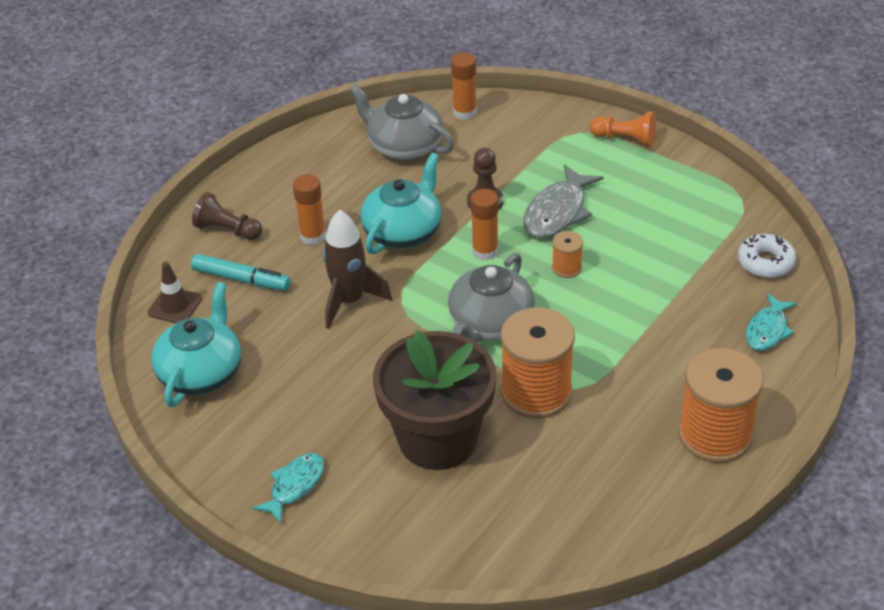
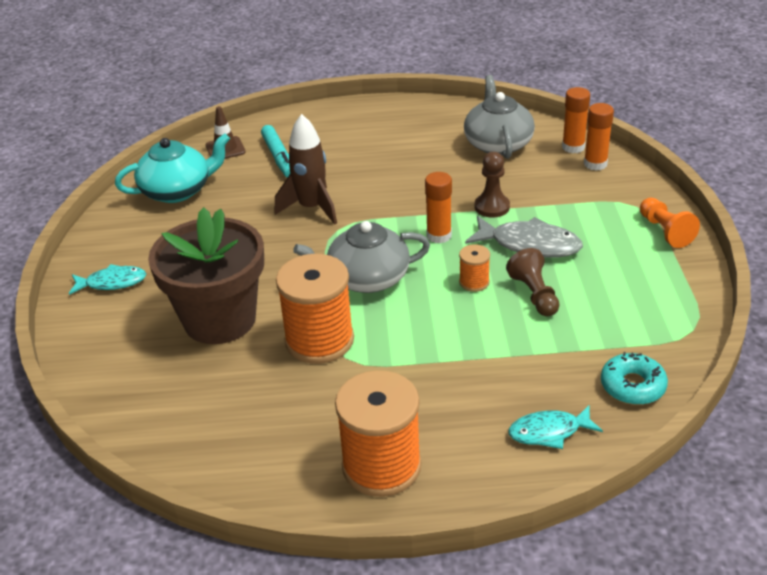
camera: 50 degrees right, 5 degrees down
(227, 230) = (317, 128): brown pawn -> brown pawn (534, 294)
(313, 236) = (355, 160): orange glue stick -> orange glue stick (595, 164)
(403, 231) = (410, 191): turquoise teapot -> none
(557, 212) = (530, 244): grey fish -> grey fish turned 150 degrees counterclockwise
(765, 262) = (632, 386): white donut -> turquoise donut

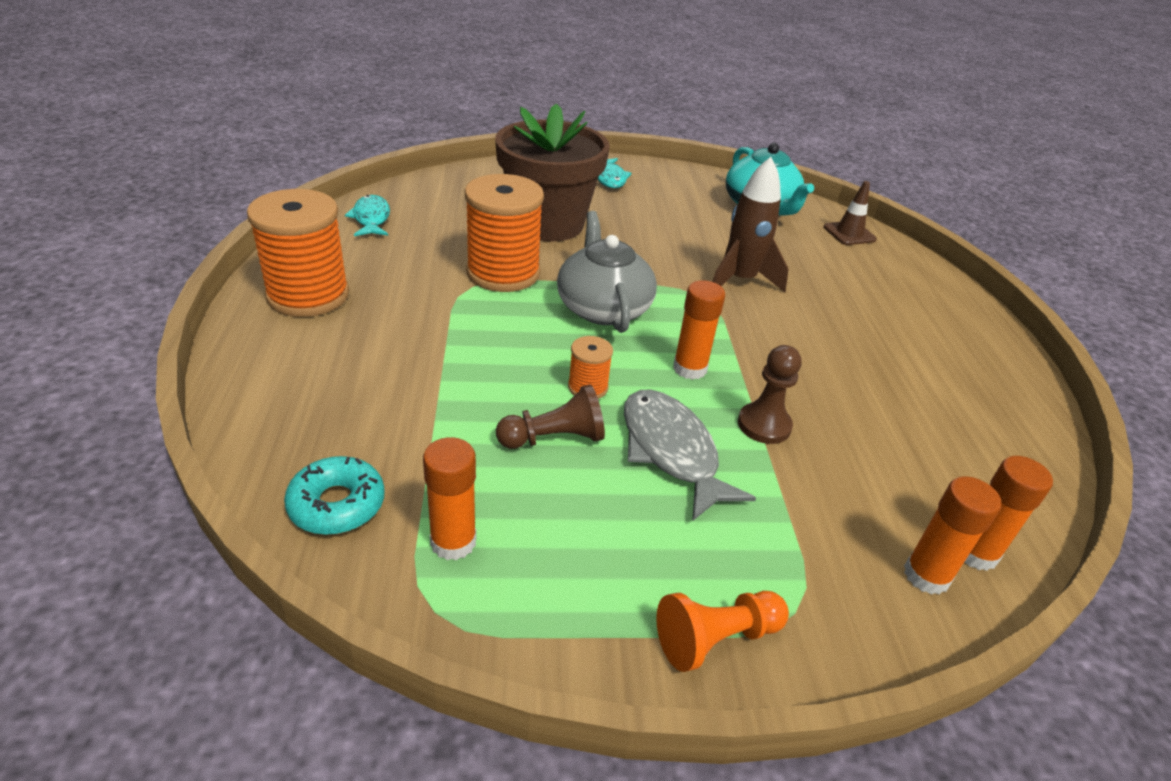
camera: 85 degrees right, 0 degrees up
(279, 157) = (842, 265): turquoise marker -> none
(498, 144) = (948, 455): grey teapot -> none
(530, 244) = (671, 451): grey fish -> grey fish turned 135 degrees clockwise
(549, 432) = (293, 411): turquoise fish -> turquoise fish (371, 218)
(642, 329) = (453, 542): none -> orange glue stick

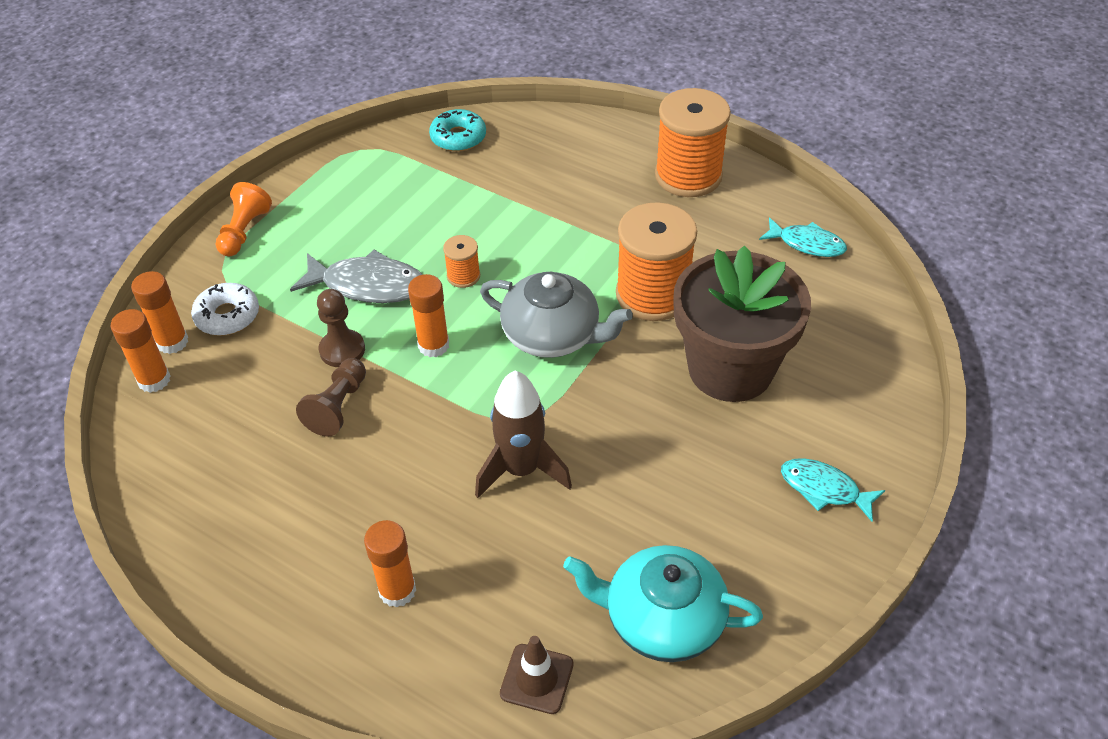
camera: 130 degrees right, 10 degrees up
(453, 542) = (393, 168): orange glue stick -> orange glue stick (397, 590)
(554, 438) = (430, 237): brown pawn -> brown pawn (338, 407)
(840, 549) = (227, 316): none -> white donut

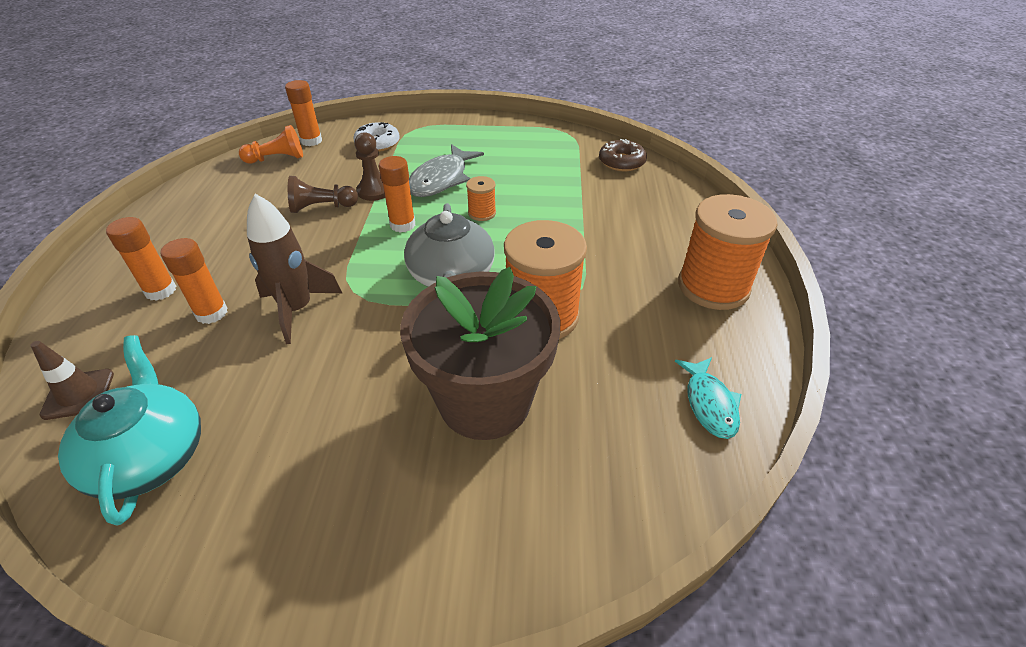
camera: 60 degrees right, 5 degrees down
(172, 342) = (345, 135): orange glue stick -> orange glue stick (211, 313)
(244, 231) = (453, 123): orange pawn -> orange pawn (277, 159)
(368, 285) = (441, 179): grey fish -> grey fish turned 45 degrees clockwise
(458, 137) = (621, 162): turquoise donut -> brown donut
(824, 489) = (356, 541): turquoise fish -> none

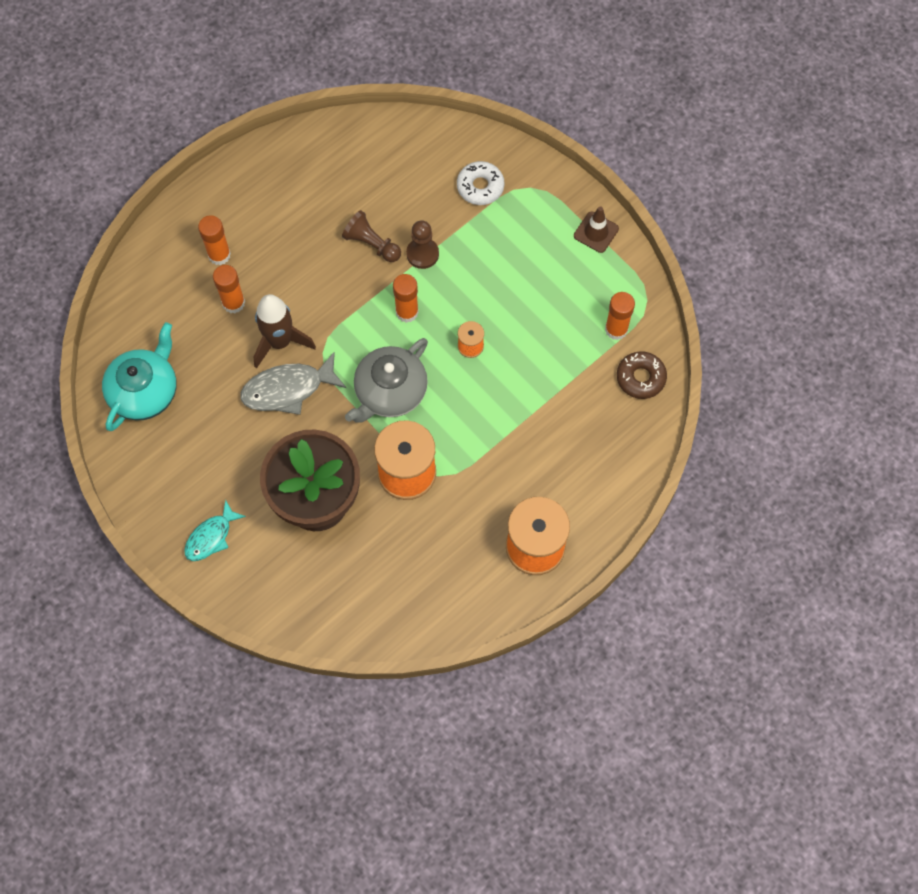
camera: 45 degrees right, 25 degrees up
(78, 394) = (135, 315): brown traffic cone -> brown traffic cone (596, 232)
(277, 159) = (389, 147): orange pawn -> none
(311, 141) = (434, 139): orange glue stick -> orange glue stick (616, 329)
(441, 179) = (482, 280): grey fish -> grey fish (288, 389)
(709, 404) = (423, 609): turquoise fish -> turquoise fish (211, 537)

